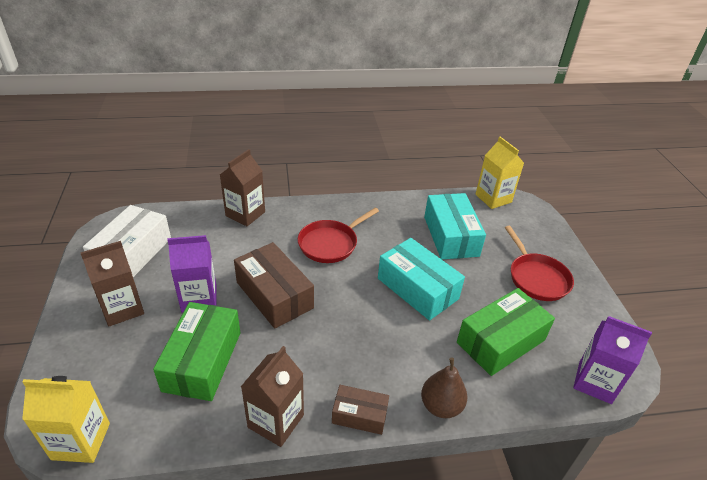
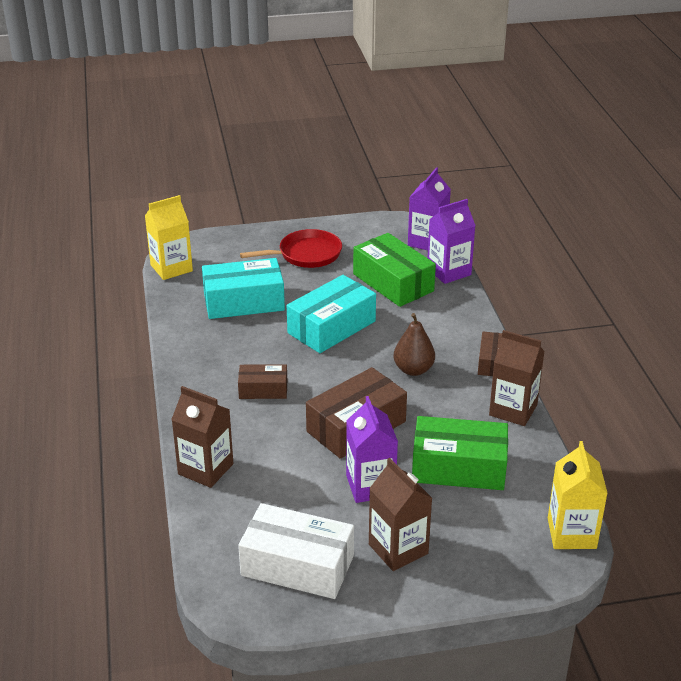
camera: 90 degrees left, 5 degrees down
(330, 243) = (263, 389): red pan -> brown box
(441, 406) = (471, 319): brown pear -> brown pear (413, 370)
(534, 396) = (449, 272): none -> purple carton

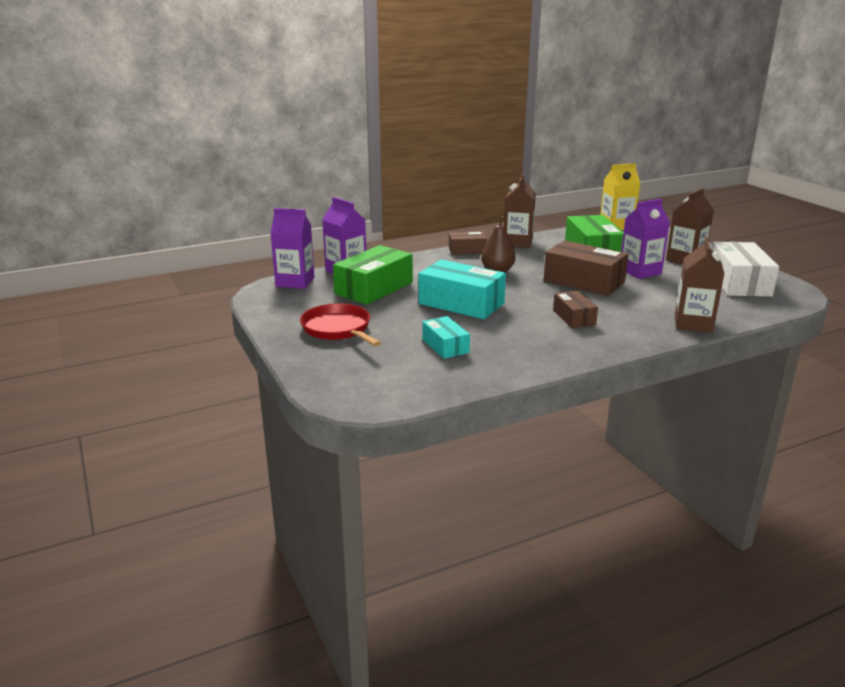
camera: 105 degrees left, 10 degrees down
(171, 268) = (399, 399): yellow carton -> none
(244, 302) = (445, 346): turquoise box -> turquoise box, size x0.57

